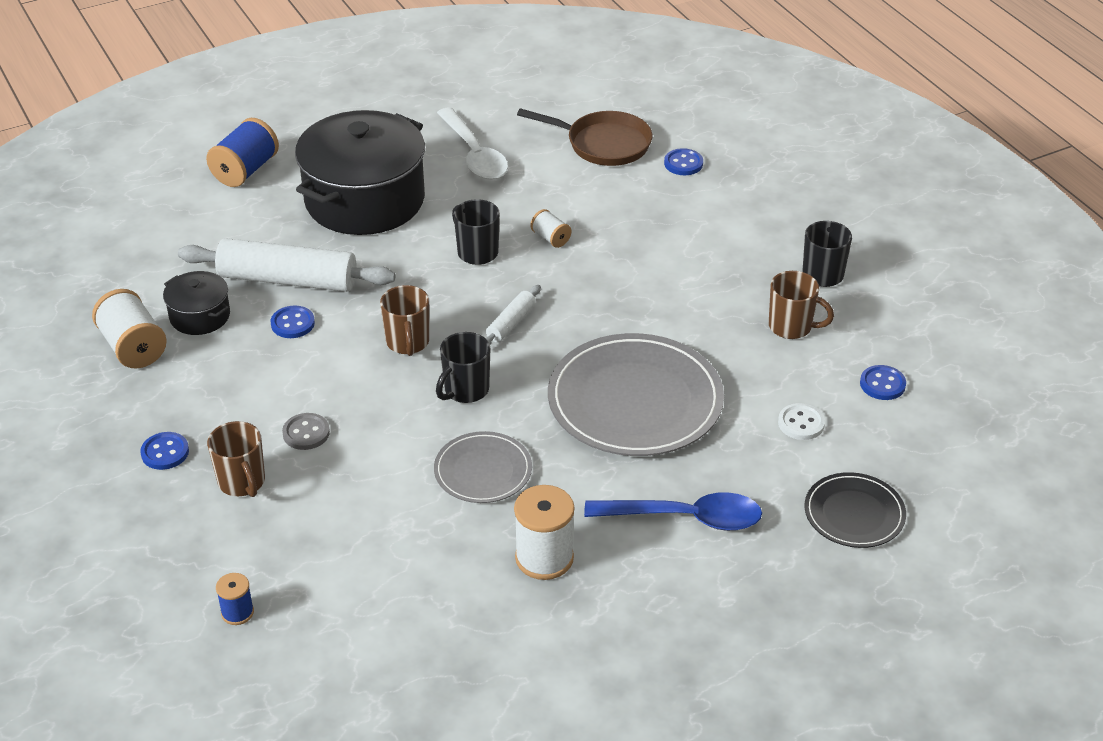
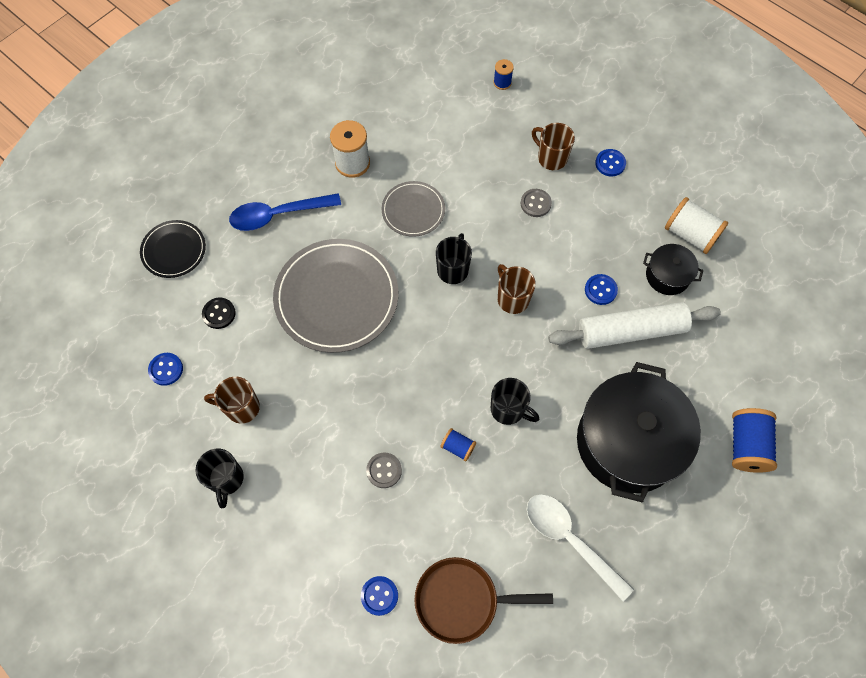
camera: 160 degrees right, 25 degrees up
(511, 323) = (449, 341): white rolling pin -> none
(550, 238) = (458, 447): white spool -> blue spool
(641, 240) = (384, 470): none -> grey button
(801, 423) = (219, 314): white button -> black button

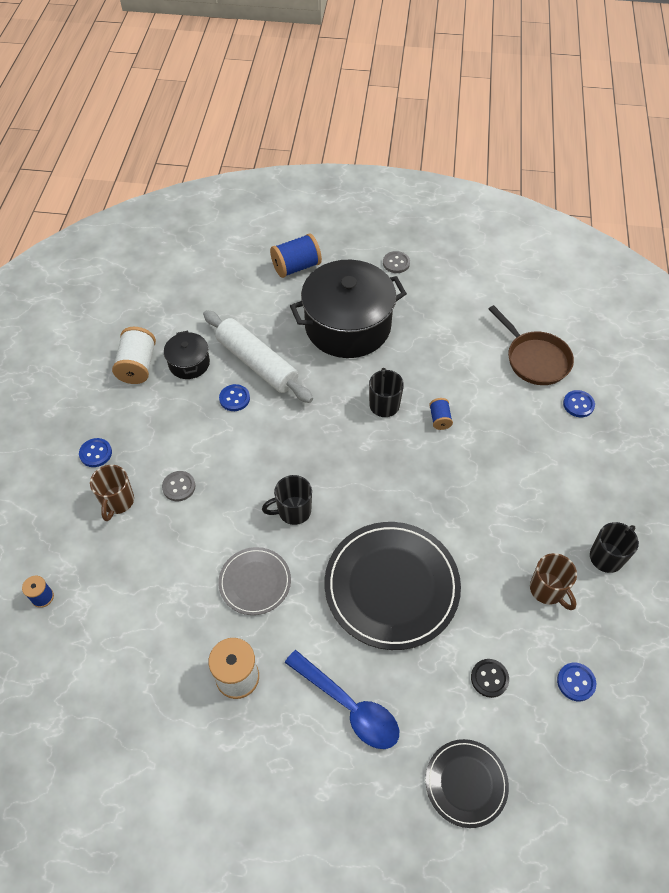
camera: 125 degrees left, 10 degrees down
(336, 297) = (391, 586): grey plate -> black plate
(384, 470) = (499, 454): grey button -> grey button (396, 263)
(512, 299) = (288, 452): brown mug -> none
(570, 540) = (442, 324): white spoon -> none

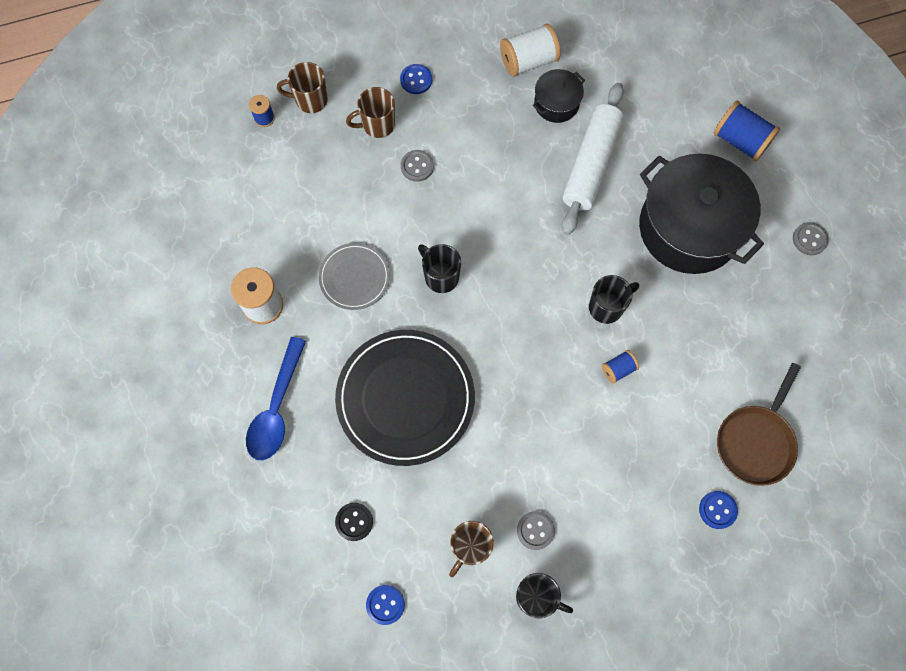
camera: 65 degrees right, 15 degrees up
(53, 548) = (310, 100): none -> brown mug
(234, 398) = (537, 164): blue button -> none
(466, 783) = (251, 534): black plate -> none
(550, 533) = (535, 530): none -> grey button

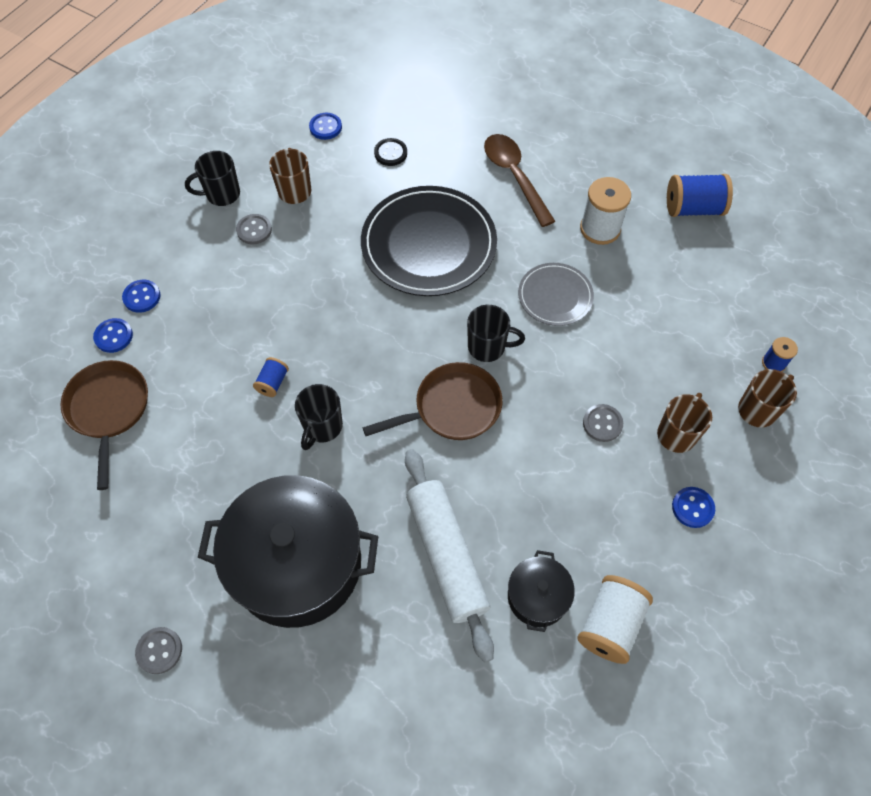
camera: 140 degrees right, 10 degrees down
(276, 408) = (515, 177): blue spoon -> brown spoon
(506, 252) = (452, 408): none -> brown pan
(673, 533) = (142, 297): none -> blue button
(740, 140) = (308, 717): blue spool -> blue spool (693, 208)

